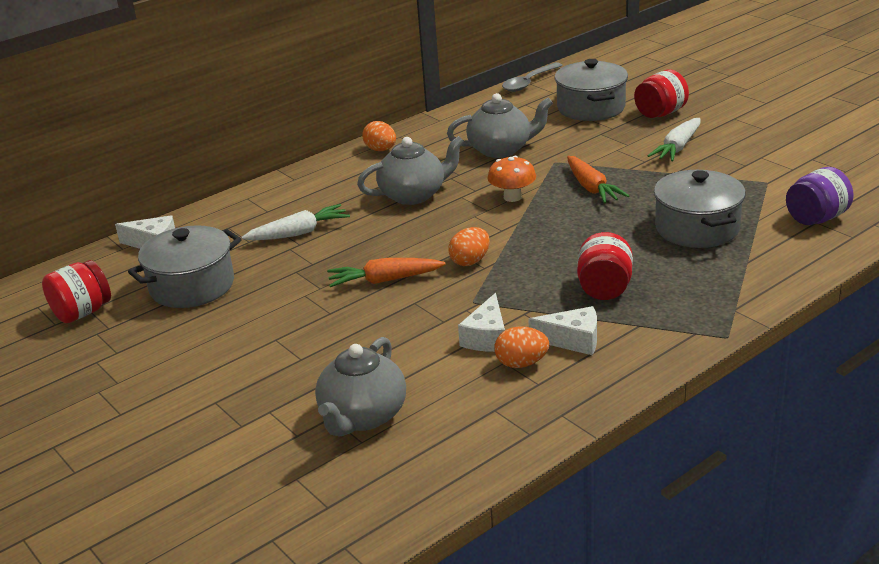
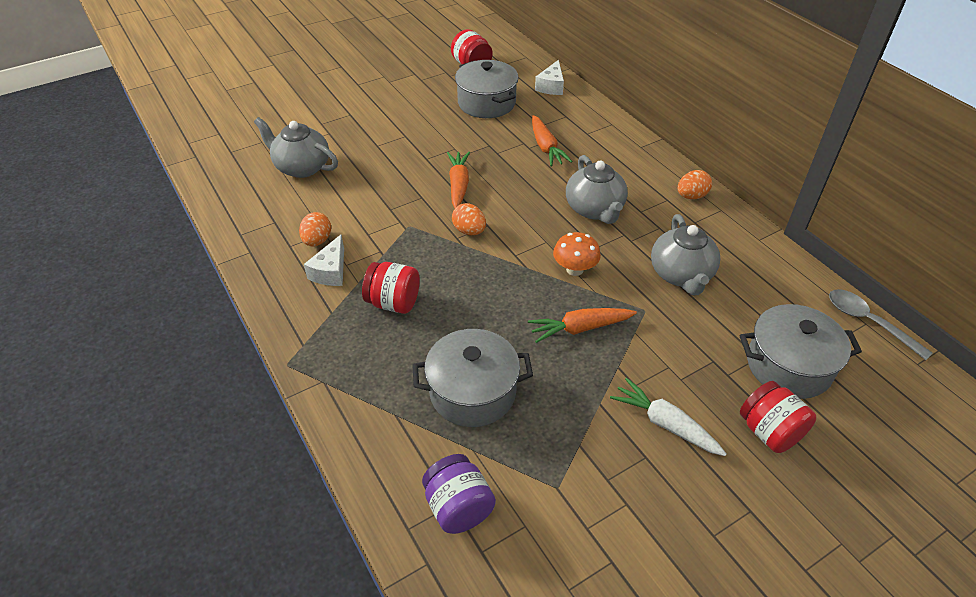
camera: 95 degrees right, 15 degrees up
(299, 233) = (546, 147): white carrot -> orange carrot
(487, 337) = (358, 228): white cheese -> none

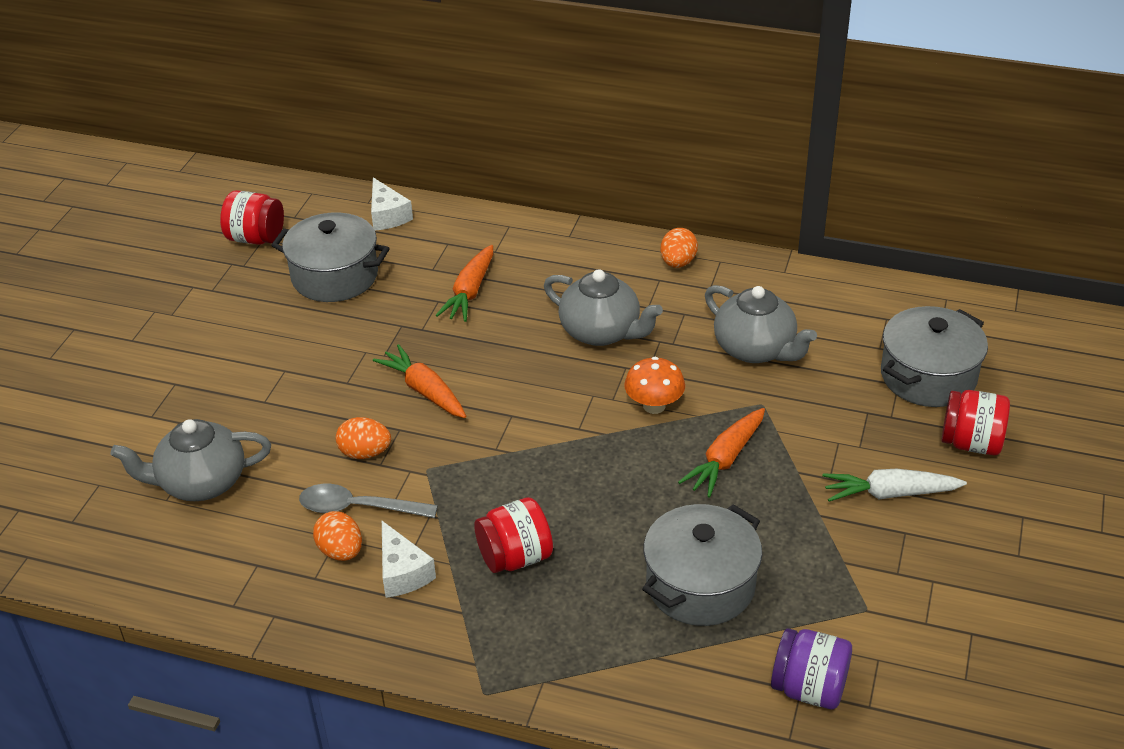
camera: 40 degrees left, 5 degrees down
(469, 231) = (500, 433): orange egg -> orange egg (365, 453)
(546, 147) = (470, 292): orange carrot -> orange carrot turned 75 degrees clockwise
(868, 322) = (947, 296): grey spoon -> grey spoon (358, 508)

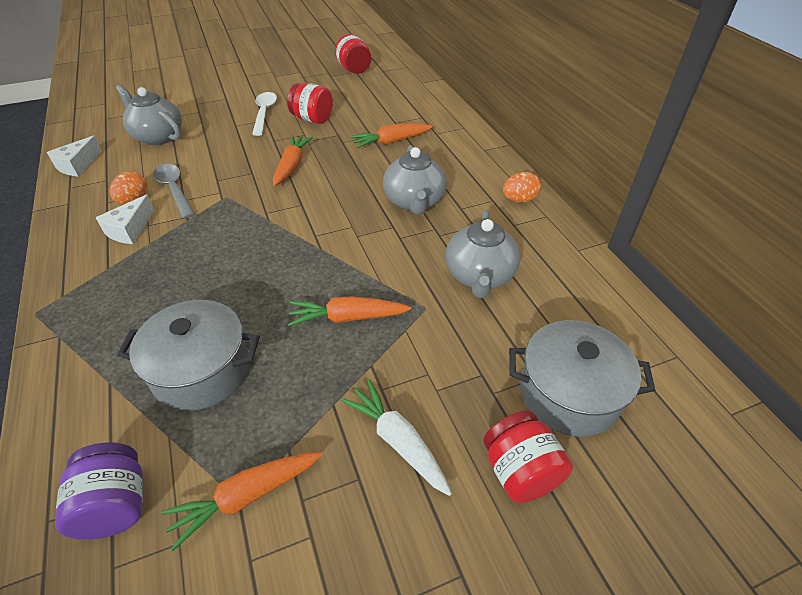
camera: 50 degrees right, 5 degrees up
(267, 364) = (264, 113): none -> white spoon
(335, 276) = (352, 100): grey pot -> none
(365, 453) = (222, 171): orange egg -> none
(387, 215) = (419, 91): white cheese -> white cheese (78, 165)
(515, 557) = (172, 266): red jar -> red jar (312, 119)
(654, 406) = (368, 256): orange mushroom -> none
(868, 605) = (245, 497): none -> orange carrot

